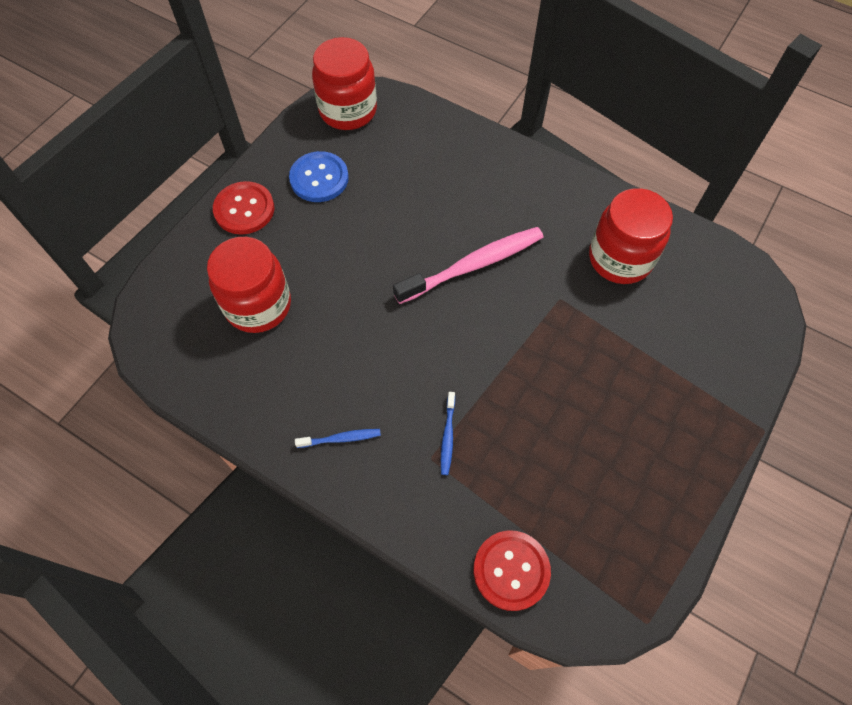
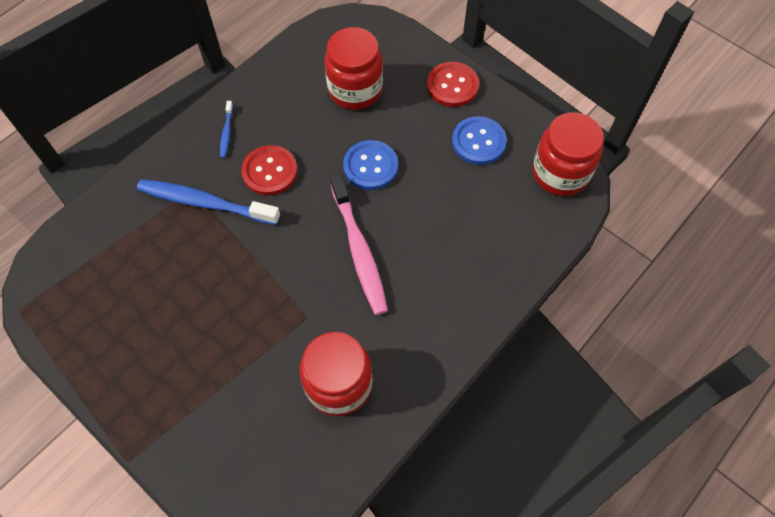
camera: 100 degrees right, 0 degrees up
(366, 272) = (370, 166): none -> blue button
(448, 436) = (205, 203): blue toothbrush -> blue toothbrush, size x2.19
(511, 570) = (91, 226): red button -> red button (270, 171)

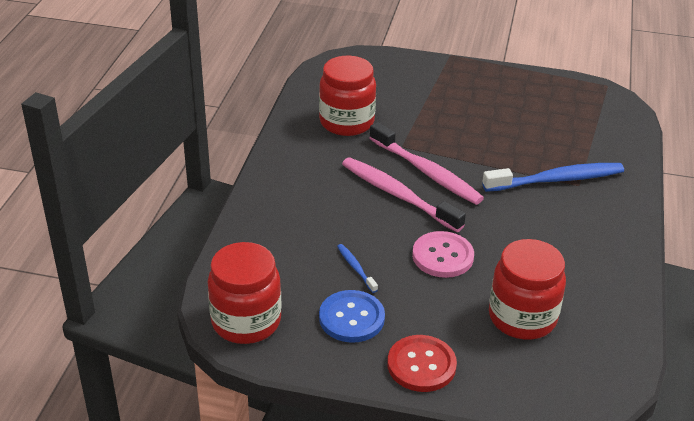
camera: 150 degrees right, 25 degrees down
(226, 133) = (601, 232): blue toothbrush -> blue toothbrush (356, 268)
(270, 171) = (529, 219): red button -> none
(311, 268) = (426, 172): none -> pink toothbrush
(370, 166) = (442, 256): blue button -> pink button

